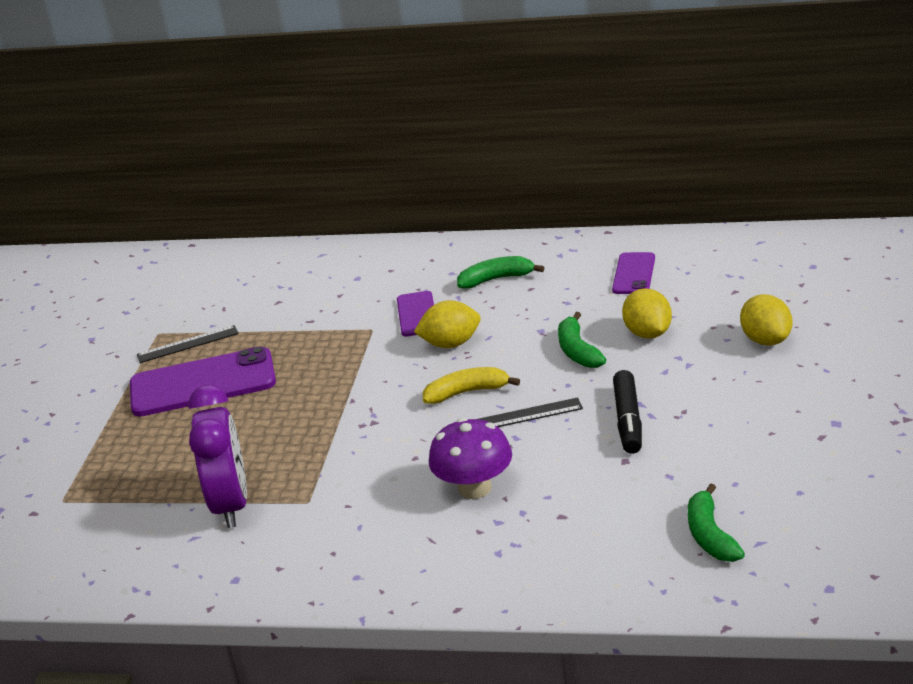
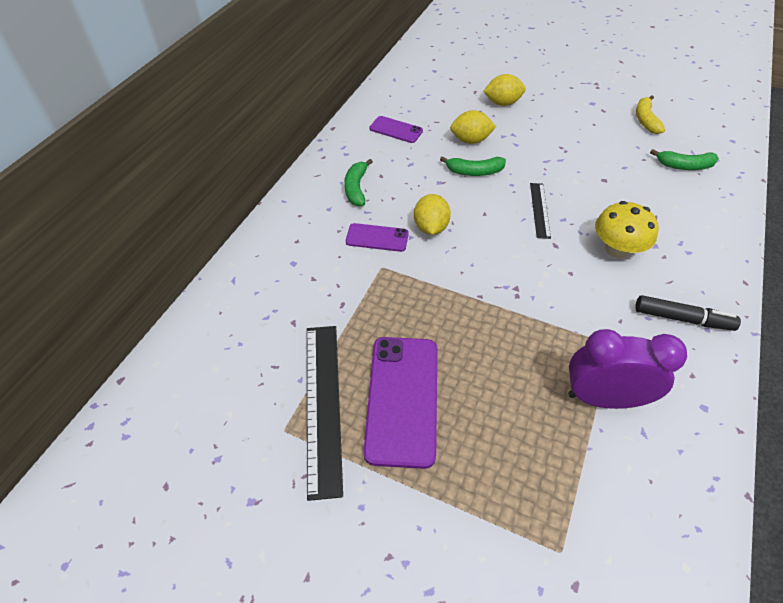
camera: 80 degrees left, 20 degrees up
(187, 344) = (323, 404): black ruler -> black ruler, size x1.81
(467, 392) = (499, 231): yellow banana -> yellow banana (645, 120)
(475, 488) = (616, 249): purple mushroom -> yellow mushroom
(628, 420) = (563, 169): black marker -> black marker (682, 319)

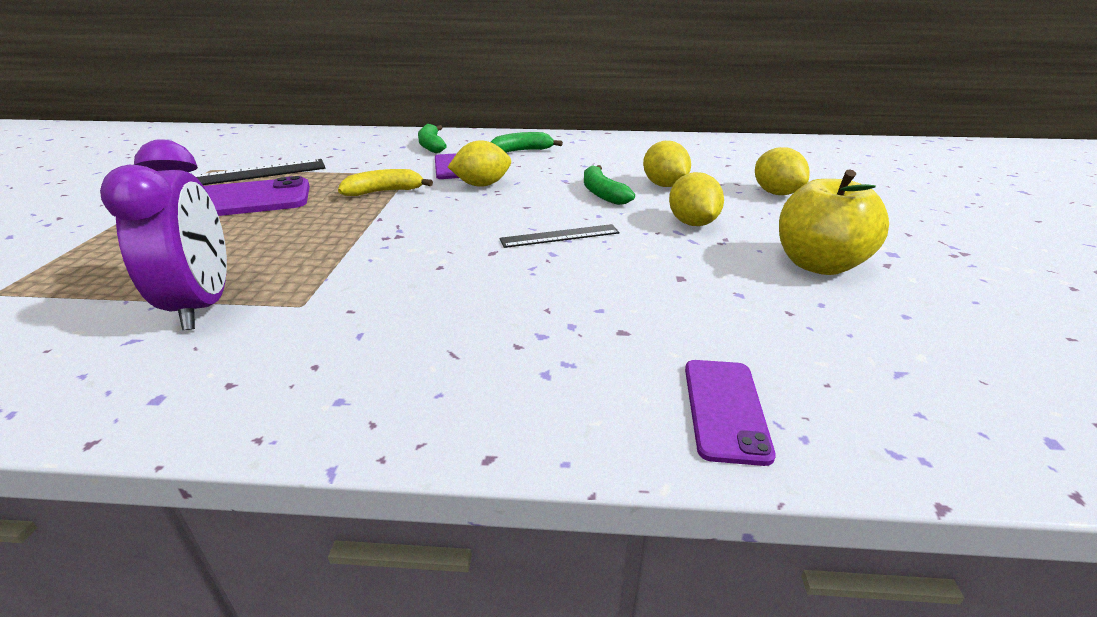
camera: 70 degrees right, 20 degrees down
(396, 130) = (637, 153): purple phone -> purple phone (725, 409)
(537, 151) = (692, 223): none -> yellow lemon
(599, 130) = (818, 264): none -> yellow apple
(616, 249) = (509, 298): yellow mushroom -> none
(645, 120) = (927, 308): yellow banana -> yellow banana (384, 192)
(682, 319) = (361, 370): black marker -> none
(684, 166) = (828, 361): green banana -> green banana (431, 146)

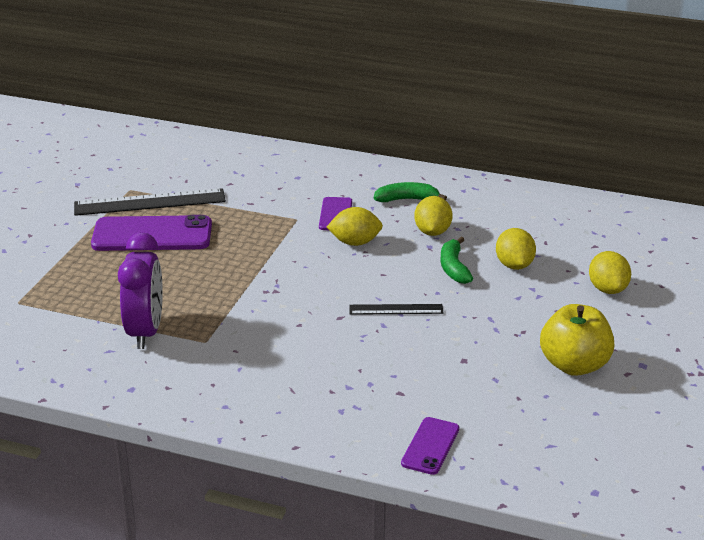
camera: 15 degrees right, 0 degrees up
(384, 192) = (272, 240): yellow banana -> none
(431, 146) = (325, 180): green banana -> none
(692, 223) = (508, 312): yellow lemon -> yellow lemon (432, 232)

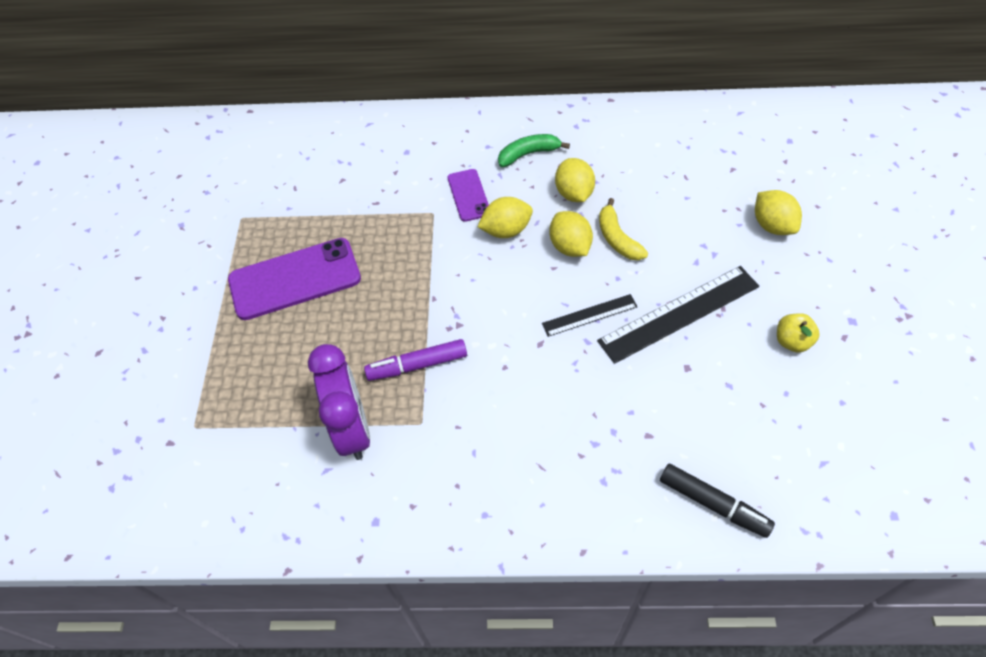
camera: 15 degrees left, 25 degrees up
(150, 202) = (271, 231): black ruler -> black ruler (679, 314)
(224, 307) = (417, 365): none -> purple marker
(430, 446) = (713, 504): purple phone -> black marker
(454, 268) = (617, 238): green banana -> yellow banana
(514, 265) = (672, 218): yellow lemon -> yellow lemon (570, 246)
(574, 365) = (792, 341): yellow apple -> yellow apple, size x0.54

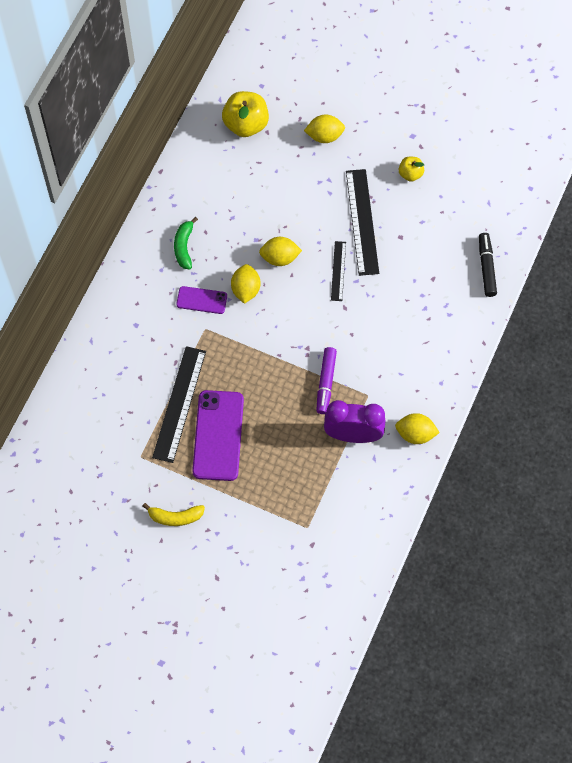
camera: 70 degrees left, 10 degrees up
(322, 226) = (179, 404): none -> black ruler
(574, 193) = (236, 235): yellow lemon -> yellow lemon (415, 434)
(617, 238) = (288, 227): yellow banana -> yellow banana (175, 517)
(713, 504) = (486, 267): black marker -> black marker turned 60 degrees counterclockwise
(726, 146) = (246, 124): none -> yellow apple

